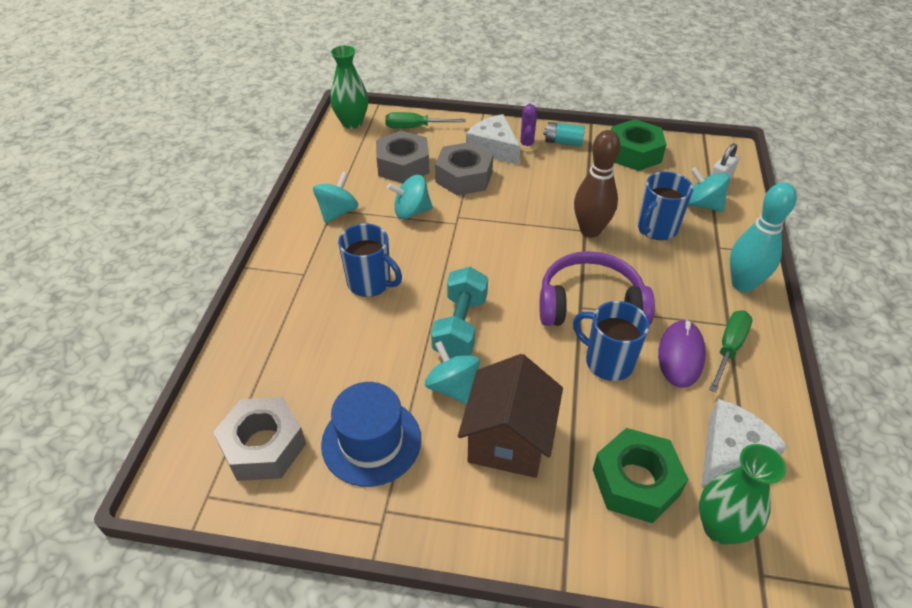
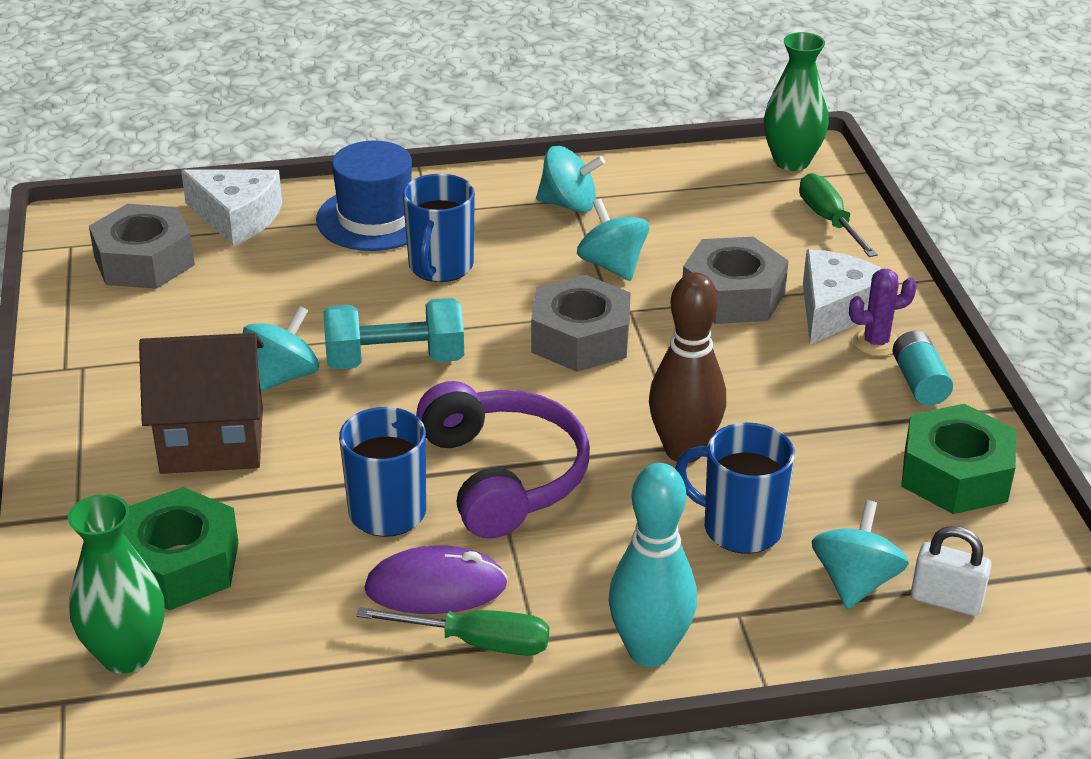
camera: 70 degrees right, 10 degrees down
(371, 441) = (175, 333): blue hat -> blue hat (375, 218)
(403, 165) = (719, 232): grey nut -> grey nut (580, 338)
(730, 452) = (261, 657): white cheese -> white cheese (237, 218)

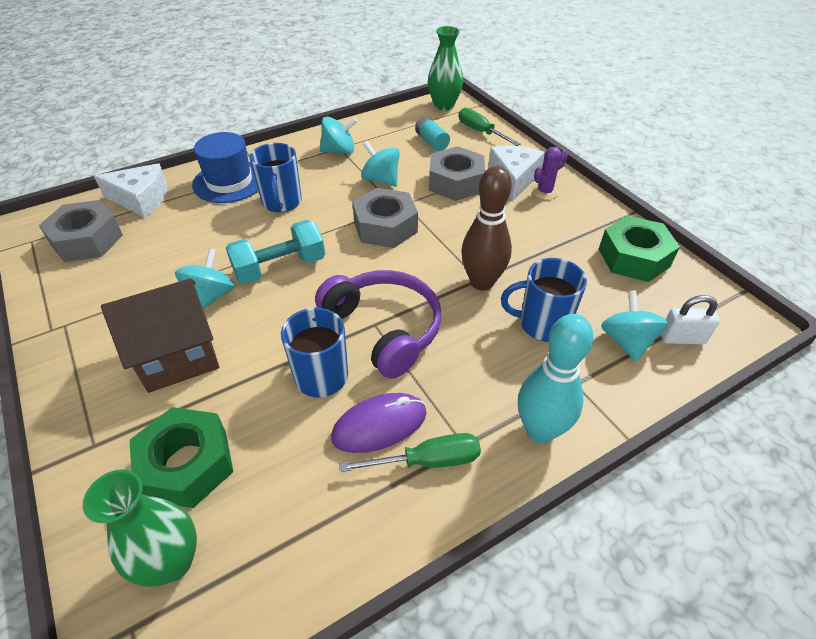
camera: 20 degrees left, 10 degrees up
(919, 382) = (580, 209): turquoise battery -> turquoise battery (431, 142)

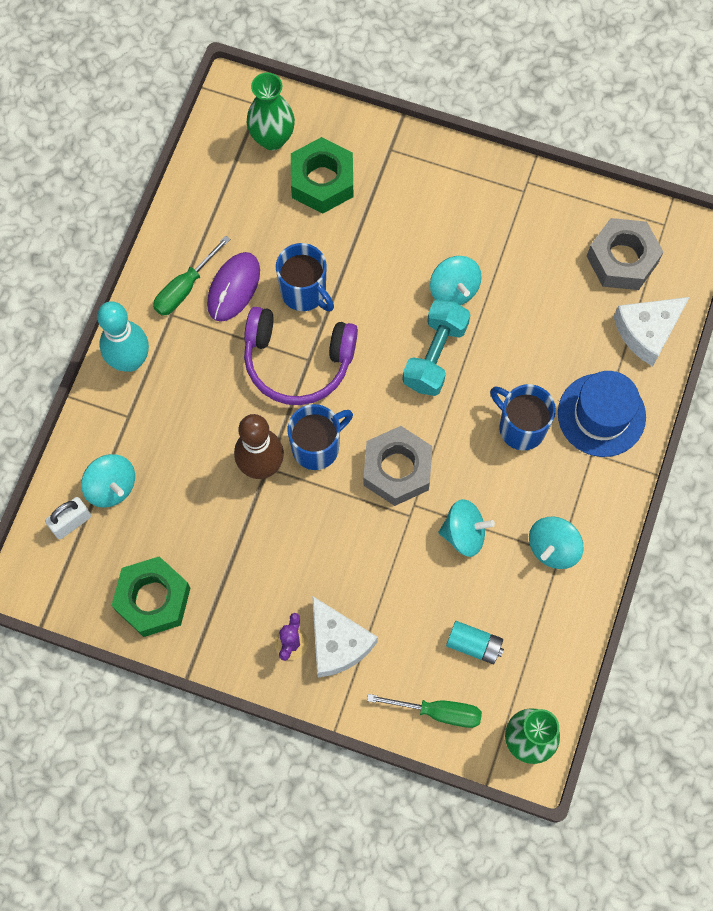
camera: 140 degrees right, 25 degrees up
(178, 356) = (415, 232): brown house -> none
(455, 182) = (389, 589): grey nut -> none
(542, 324) = (184, 456): blue mug -> blue mug (317, 447)

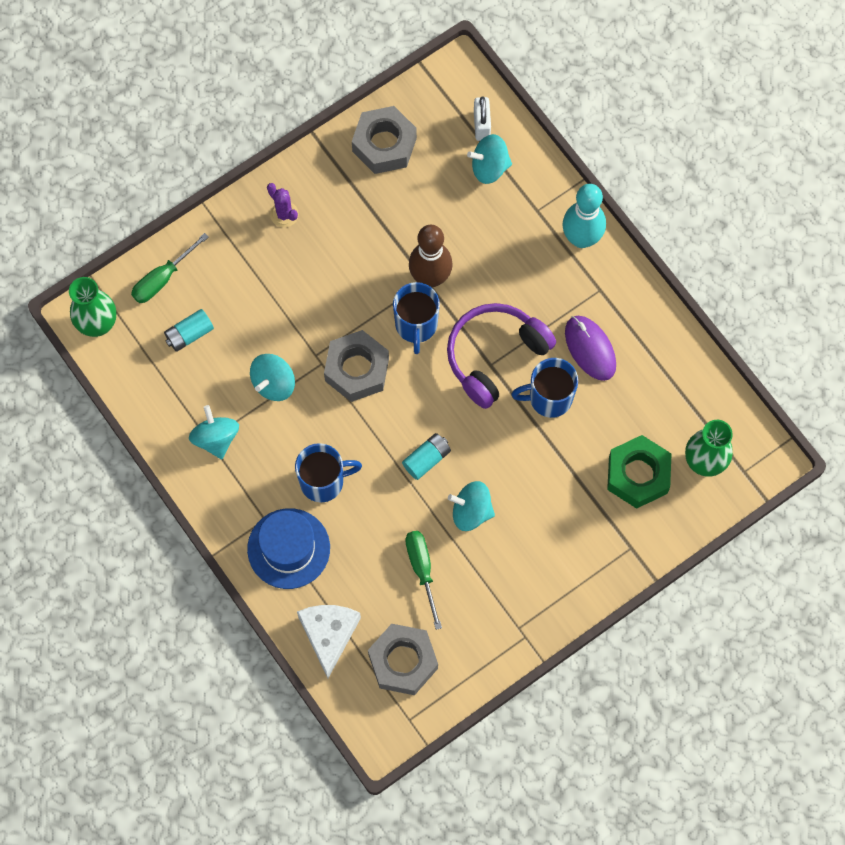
camera: 125 degrees right, 0 degrees up
(153, 599) = (384, 145): green nut -> grey nut
(185, 288) = (615, 313): green screwdriver -> green screwdriver (422, 570)
(337, 643) = (261, 245): white cheese -> none
(435, 355) = (427, 459): turquoise dumbbell -> turquoise battery

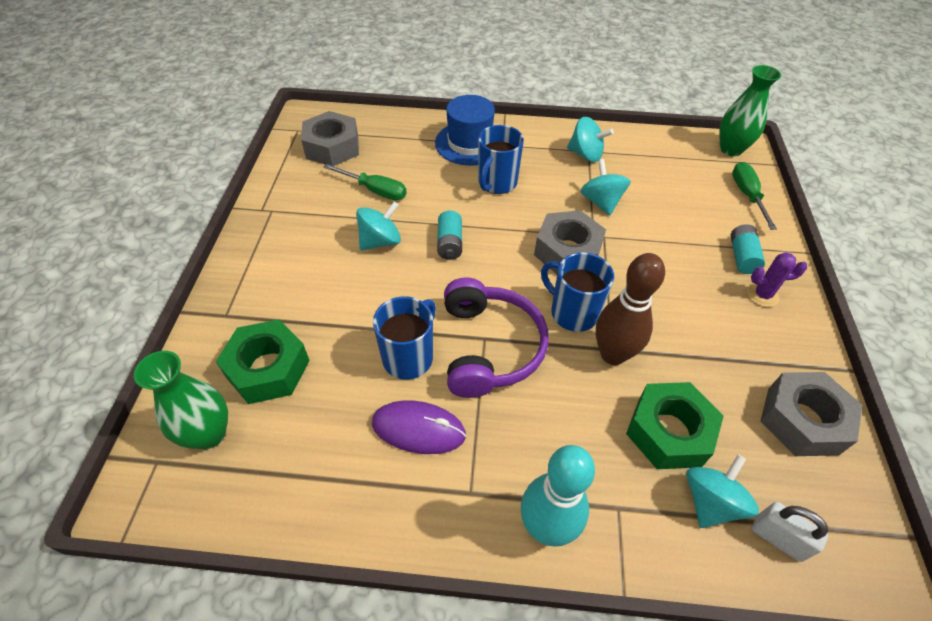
camera: 130 degrees right, 20 degrees down
(189, 334) = (684, 184): turquoise battery -> turquoise battery (742, 256)
(329, 635) = (393, 129): white cheese -> none
(462, 212) = (668, 432): none -> green nut

